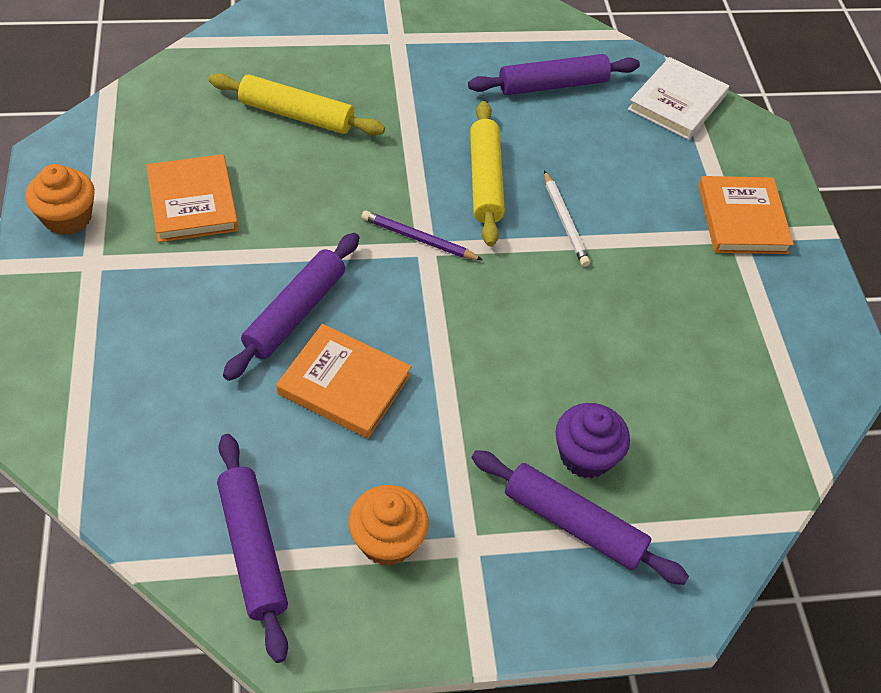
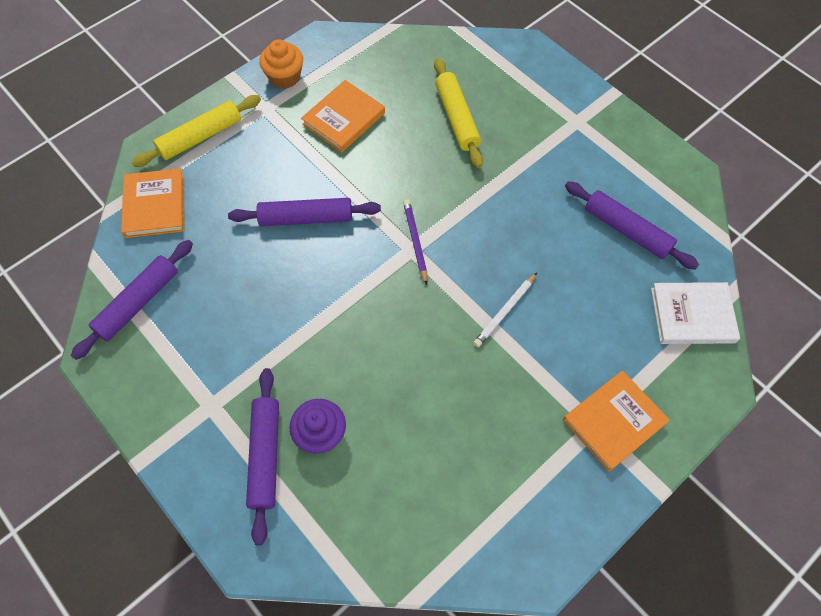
camera: 60 degrees right, 10 degrees up
(344, 384) = (275, 274): orange book -> orange book (155, 205)
(387, 540) = (186, 362): orange cupcake -> none
(485, 180) = (498, 246): yellow rolling pin -> yellow rolling pin (200, 137)

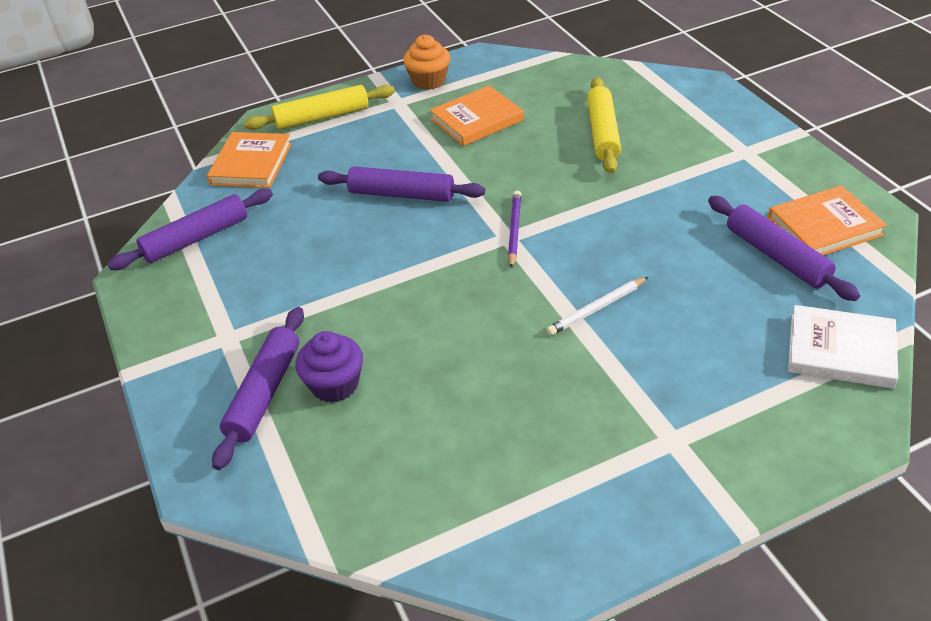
camera: 20 degrees right, 20 degrees down
(614, 421) = (700, 440): orange book -> orange book (824, 226)

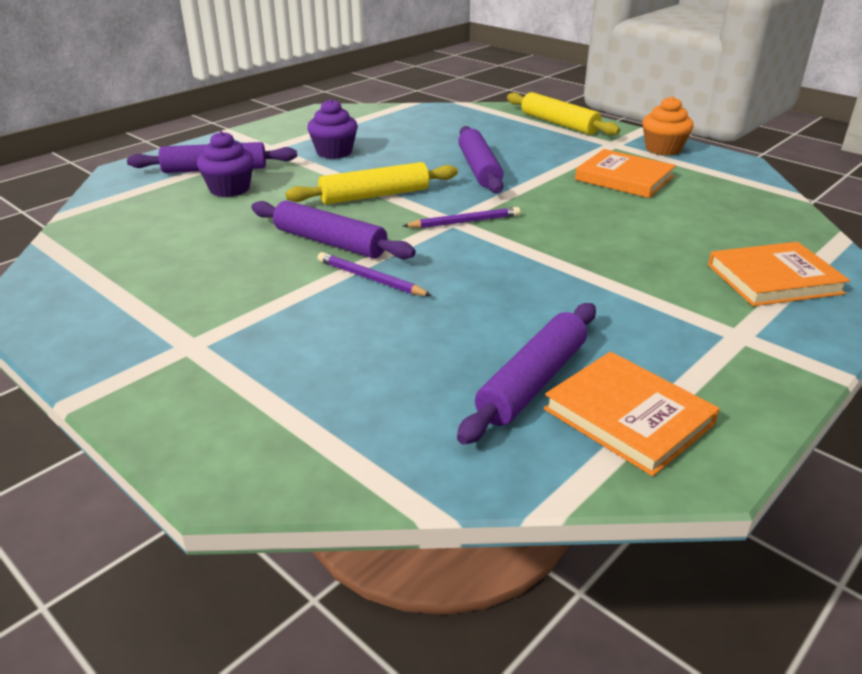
camera: 65 degrees right, 10 degrees down
(196, 238) = (372, 118): purple rolling pin -> purple rolling pin (330, 242)
(251, 164) = (473, 115): orange book -> orange book (773, 279)
(282, 285) = (334, 152): none -> purple cupcake
(596, 309) = (370, 278): white pencil -> purple pencil
(603, 133) = (673, 240): yellow rolling pin -> yellow rolling pin (374, 195)
(840, 351) = (369, 451): white book -> none

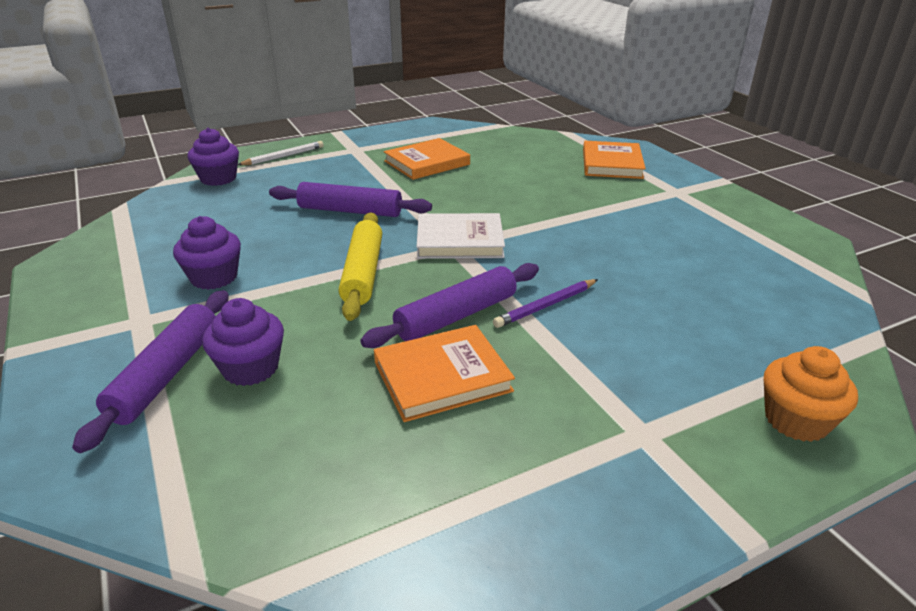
camera: 70 degrees left, 0 degrees up
(464, 222) = (459, 240): purple pencil -> white book
(488, 115) = (218, 178): none -> purple cupcake
(532, 382) = (724, 268): purple rolling pin -> none
(559, 123) = (284, 156): yellow rolling pin -> white pencil
(628, 416) = (765, 247): orange book -> orange book (442, 376)
(663, 149) = (385, 137): orange cupcake -> orange cupcake (796, 420)

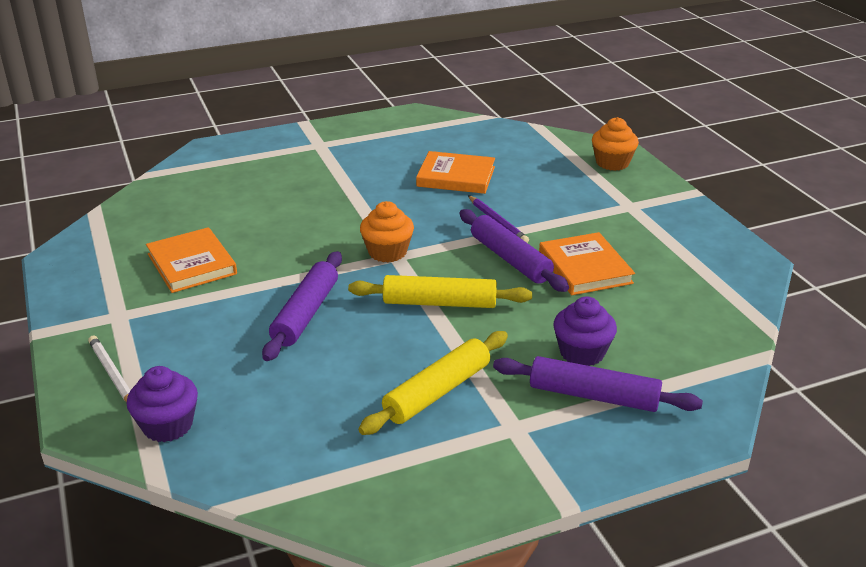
camera: 85 degrees left, 0 degrees up
(214, 277) = (437, 392): purple cupcake -> yellow rolling pin
(459, 240) = (387, 252): white book -> orange cupcake
(611, 164) = (245, 163): orange book -> orange book (456, 177)

